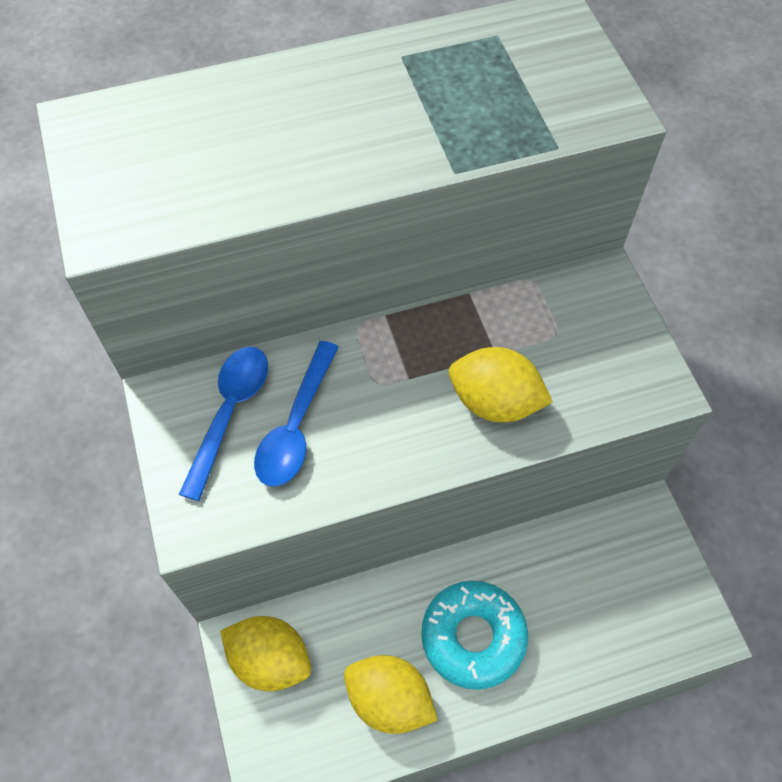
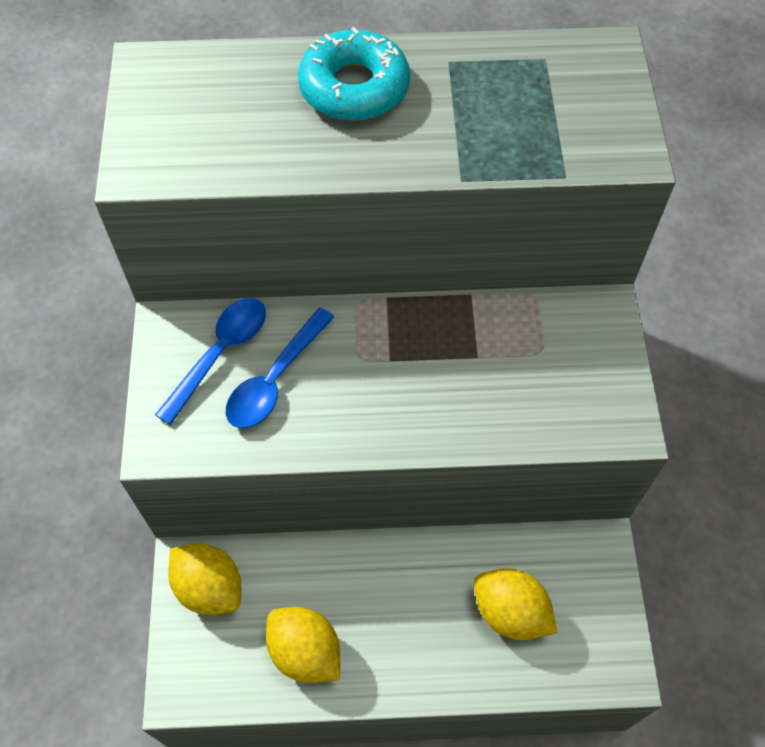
camera: 15 degrees right, 0 degrees up
(473, 637) = (399, 616): turquoise donut -> turquoise donut (354, 87)
(494, 402) = (462, 400): yellow lemon -> yellow lemon (510, 612)

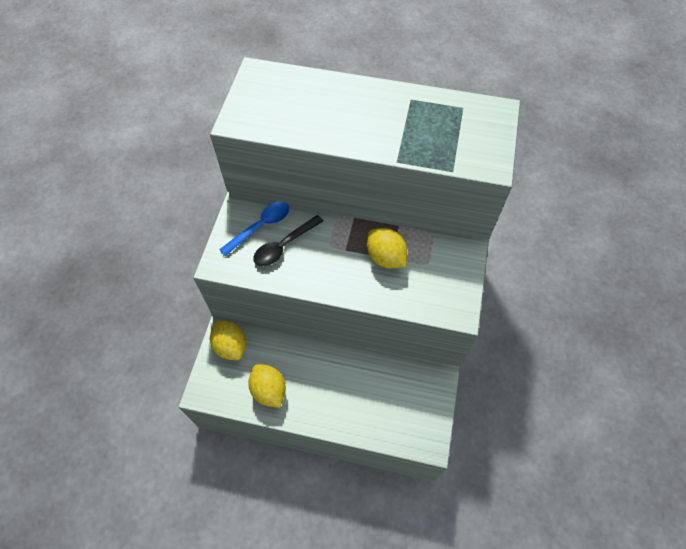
camera: 15 degrees right, 0 degrees up
(275, 379) = (284, 246): blue spoon -> black spoon
(354, 87) = (357, 103): turquoise donut -> none
(510, 612) = (380, 398): yellow lemon -> yellow lemon (385, 257)

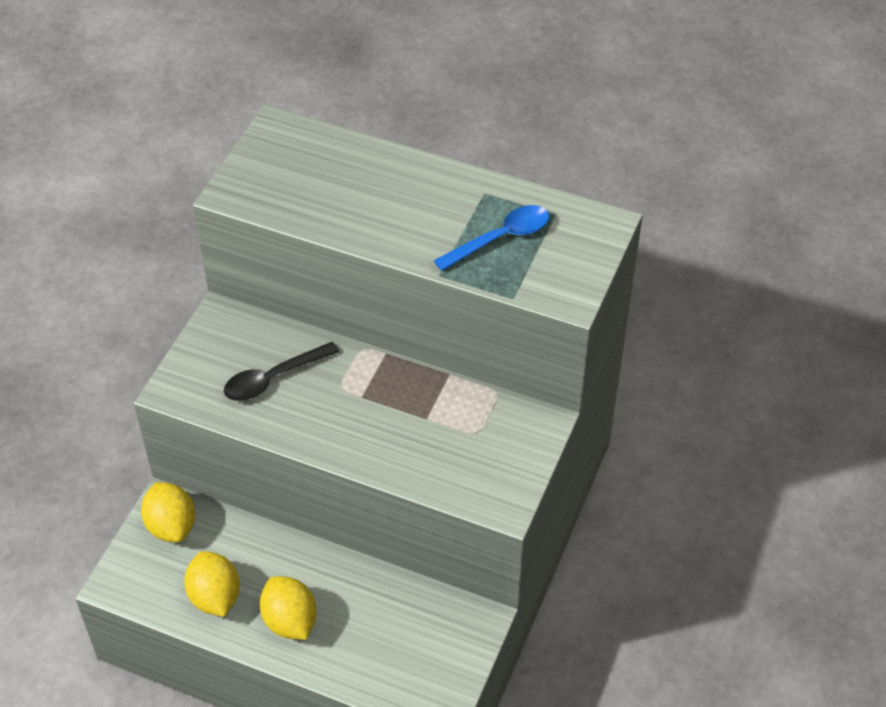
camera: 10 degrees right, 10 degrees down
(260, 227) = (245, 347): blue spoon -> blue spoon (500, 238)
(385, 257) = (417, 415): yellow lemon -> yellow lemon (290, 621)

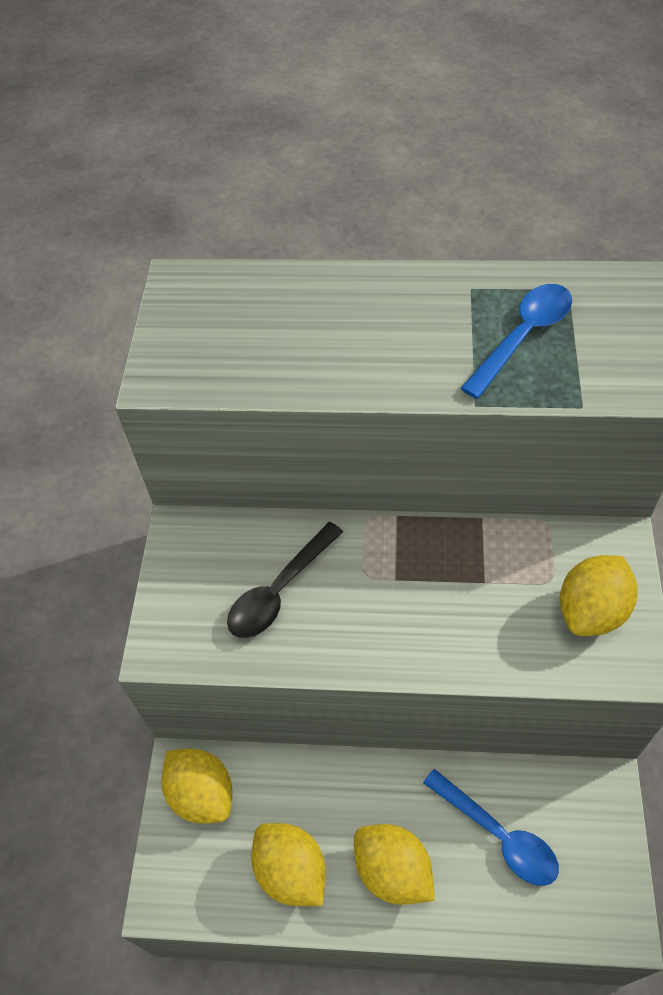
camera: 15 degrees left, 5 degrees up
(381, 624) = (498, 835): none -> blue spoon
(494, 461) = (591, 610): none -> yellow lemon

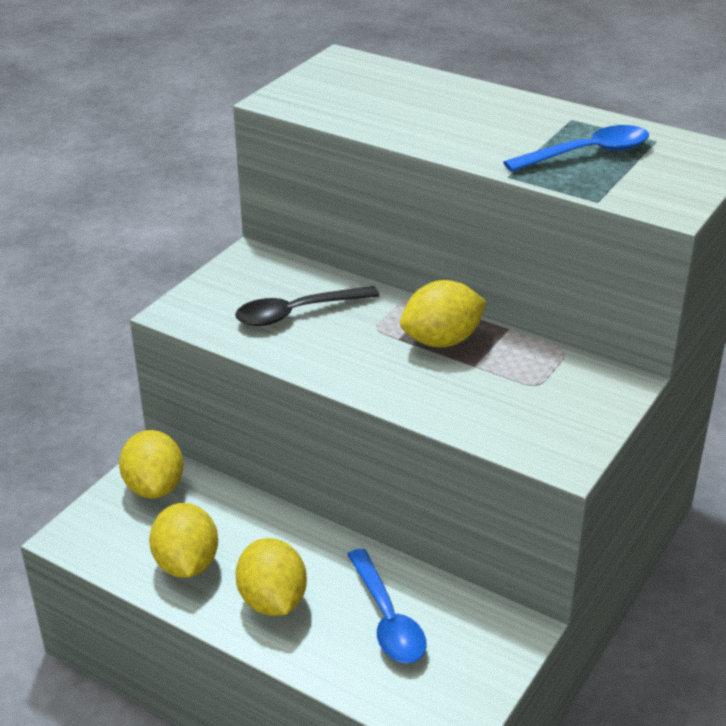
camera: 25 degrees right, 20 degrees down
(591, 610) = (555, 414): yellow lemon -> yellow lemon (442, 341)

